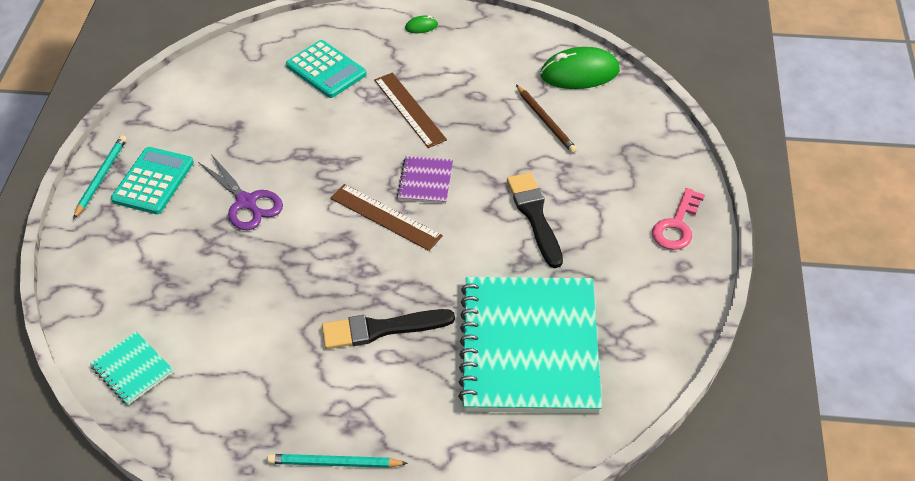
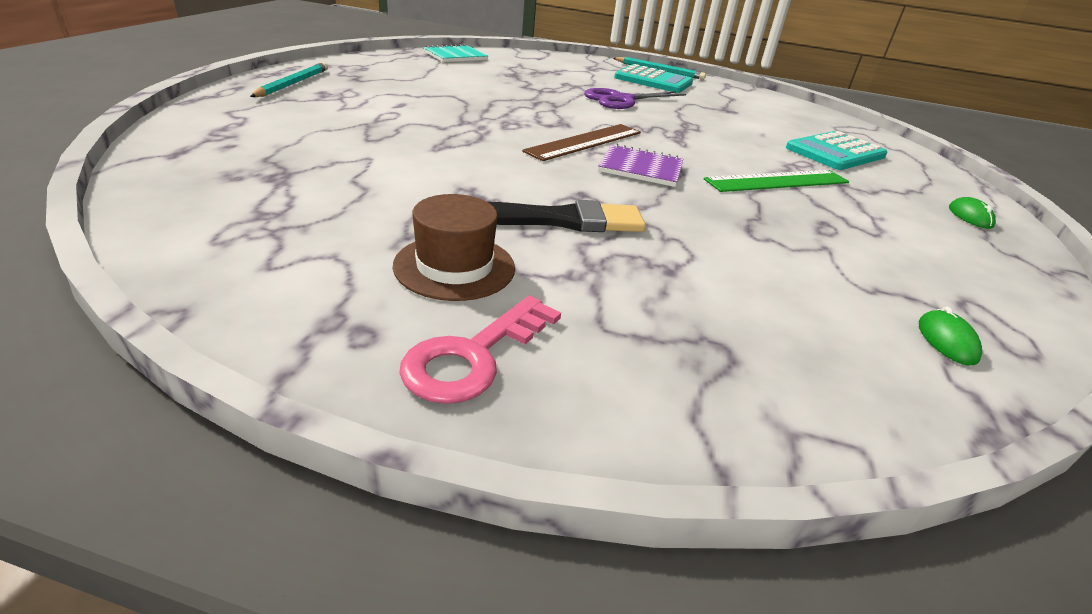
camera: 95 degrees right, 15 degrees down
(381, 329) = (425, 117): black brush -> none
(409, 109) = (777, 181): brown ruler -> green ruler
(529, 347) = (325, 172): turquoise notebook -> none
(546, 121) = (781, 273): brown pencil -> none
(579, 73) = (946, 341): green mouse -> green mouse, size x0.44
(612, 248) = (454, 266): none -> brown hat
(676, 225) = (473, 356): pink key -> pink key turned 90 degrees counterclockwise

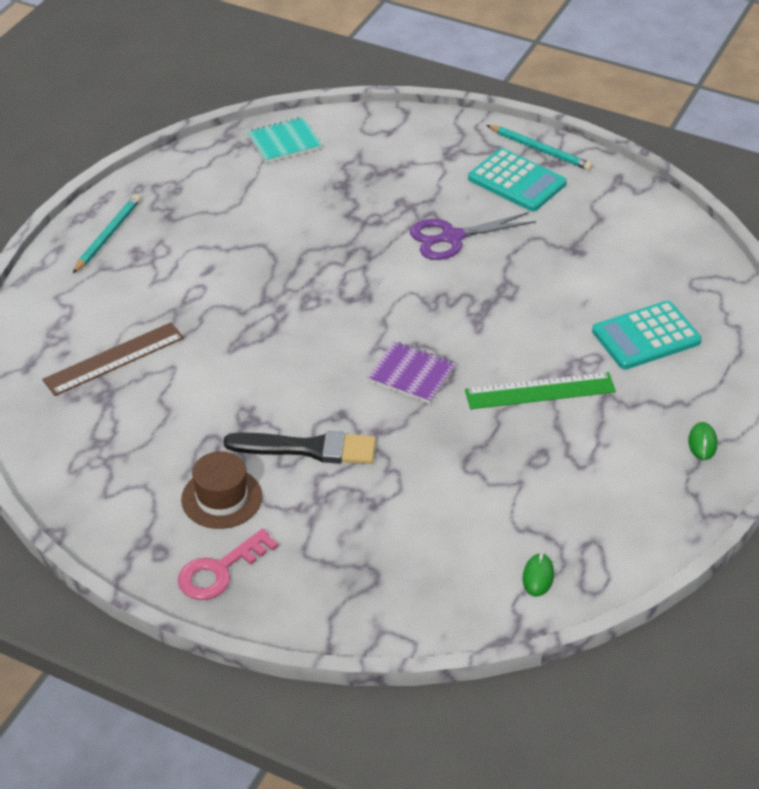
camera: 15 degrees right, 10 degrees up
(585, 142) = (375, 330): brown ruler -> brown ruler (114, 359)

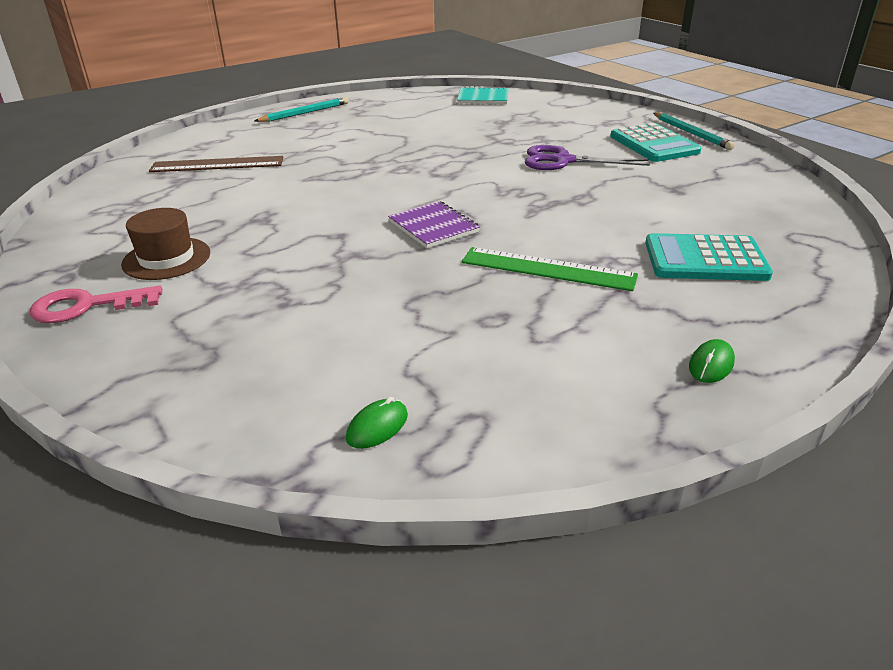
camera: 30 degrees right, 10 degrees down
(308, 448) = (281, 248): black brush -> none

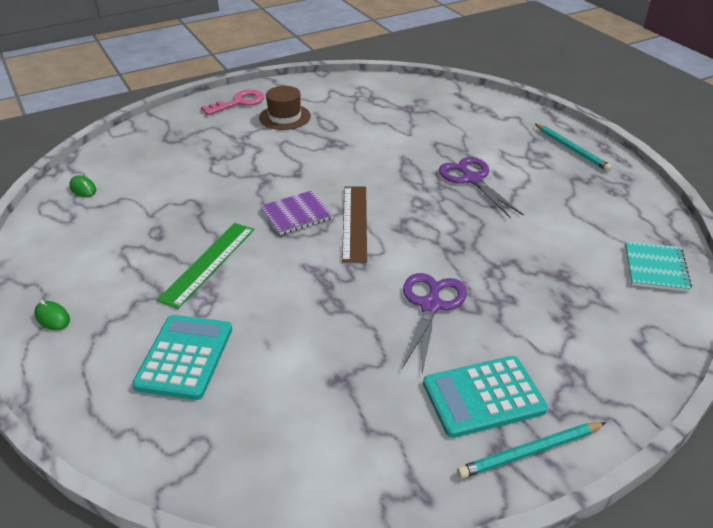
camera: 95 degrees right, 5 degrees up
(87, 306) = (239, 102): pink key -> pink key turned 60 degrees clockwise
(217, 164) = (437, 118): brown ruler -> brown ruler (354, 222)
(358, 148) = (472, 179): none -> purple scissors

